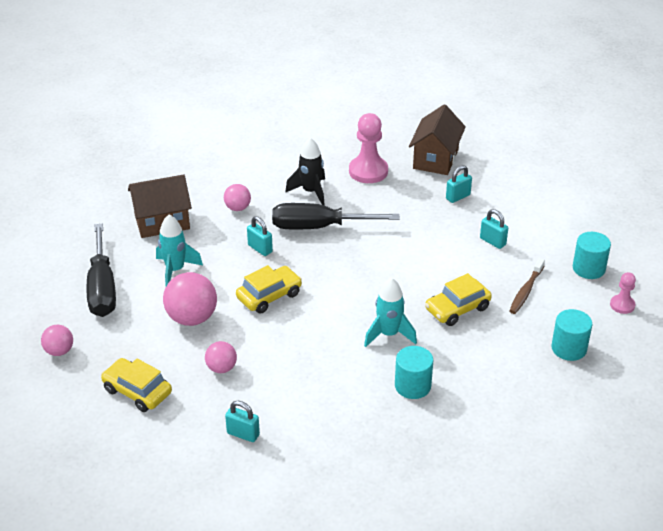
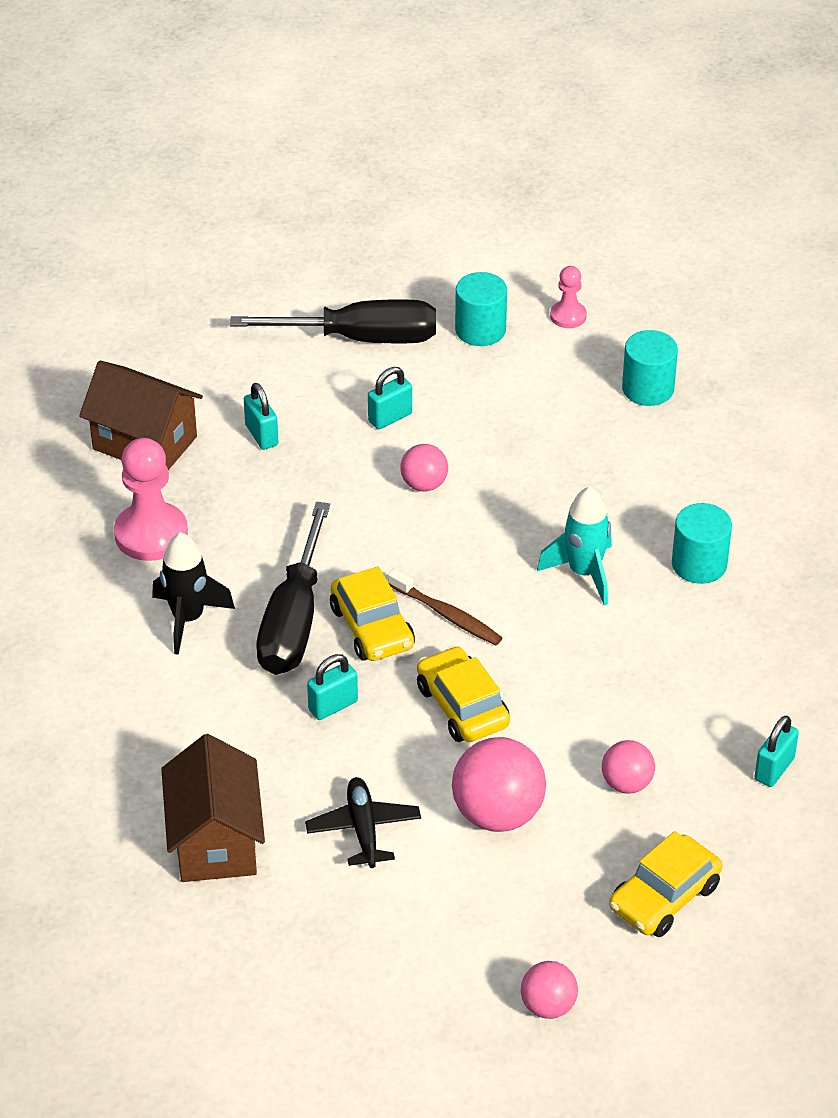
camera: 80 degrees left, 5 degrees up
(102, 288) = (389, 939): black screwdriver -> black screwdriver (360, 338)
(175, 270) = (363, 829): turquoise rocket -> black plane
(237, 208) = (205, 726): pink ball -> pink ball (424, 484)
(457, 308) = (540, 487): yellow car -> yellow car (372, 628)
(526, 290) = (515, 405): brown toothbrush -> brown toothbrush (446, 614)

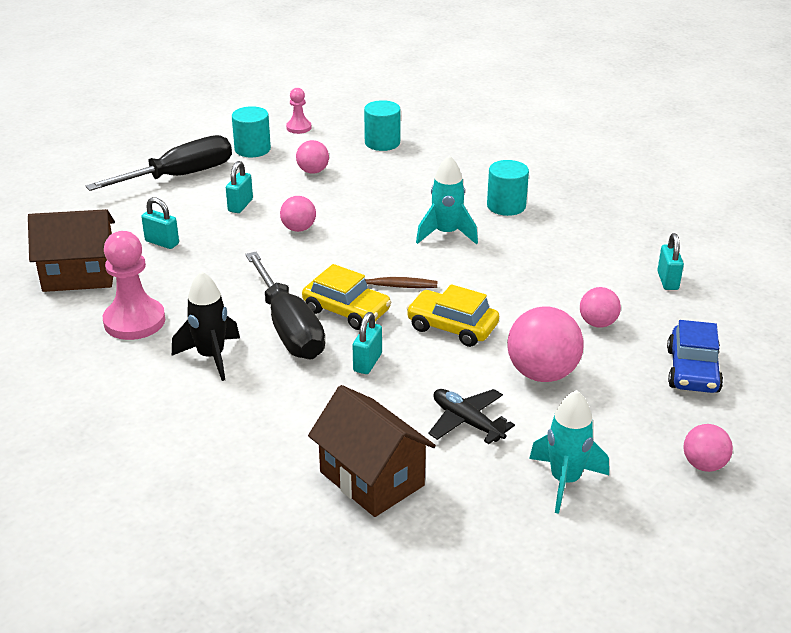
camera: 35 degrees left, 10 degrees down
(391, 944) = (565, 481): none -> turquoise rocket
(519, 400) = (313, 171): none -> pink ball
(664, 897) = (692, 370): yellow car -> blue car

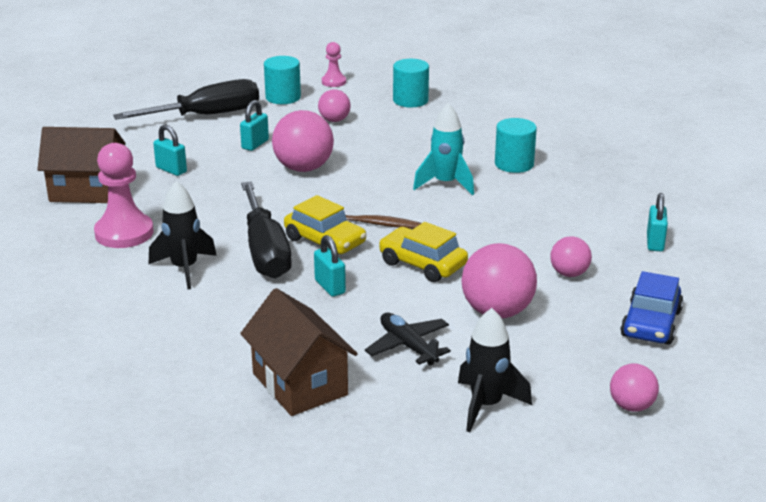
camera: 10 degrees right, 5 degrees down
(298, 229) = (303, 168): pink ball -> pink ball, size x1.74
(367, 362) = (330, 287): turquoise padlock -> turquoise padlock turned 60 degrees counterclockwise
(565, 481) = (486, 405): turquoise rocket -> black rocket

